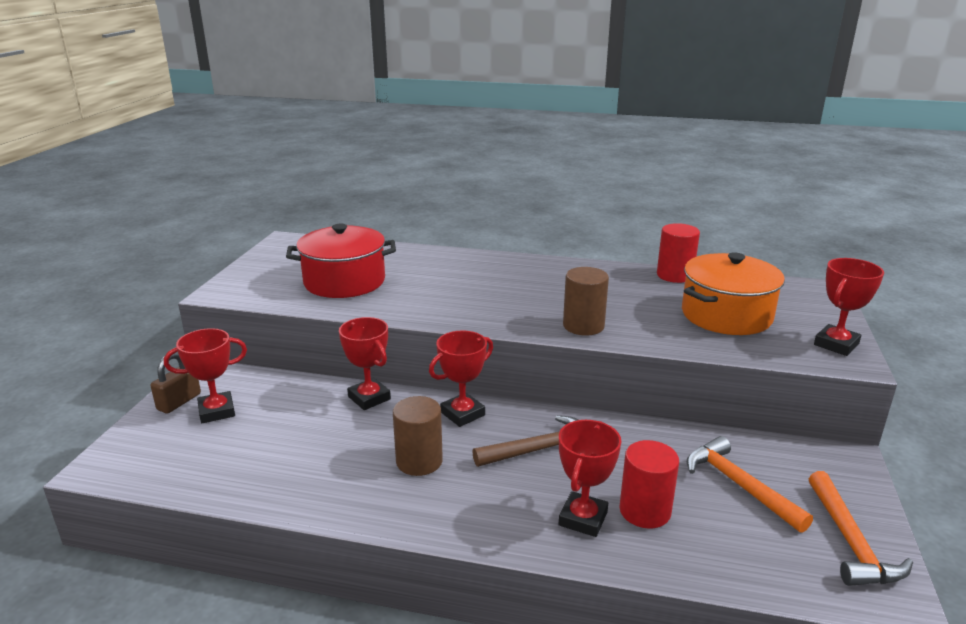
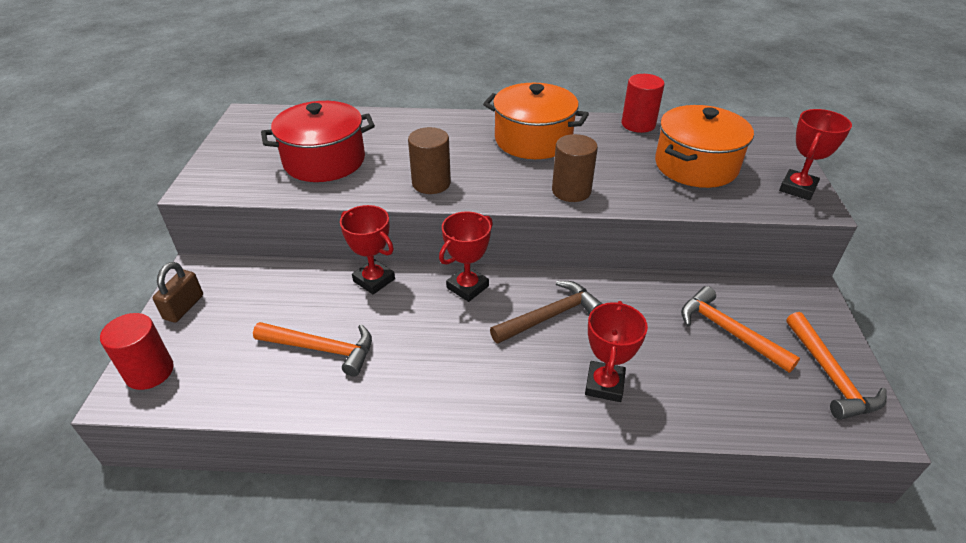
camera: 10 degrees left, 15 degrees up
(217, 411) = (226, 313): red trophy -> none
(298, 452) = (322, 349): none -> orange hammer
(419, 461) = (441, 344): brown cylinder -> brown cylinder (431, 183)
(558, 280) = (533, 140): none -> orange pot
(645, 511) = (655, 369): red cylinder -> red cylinder (149, 372)

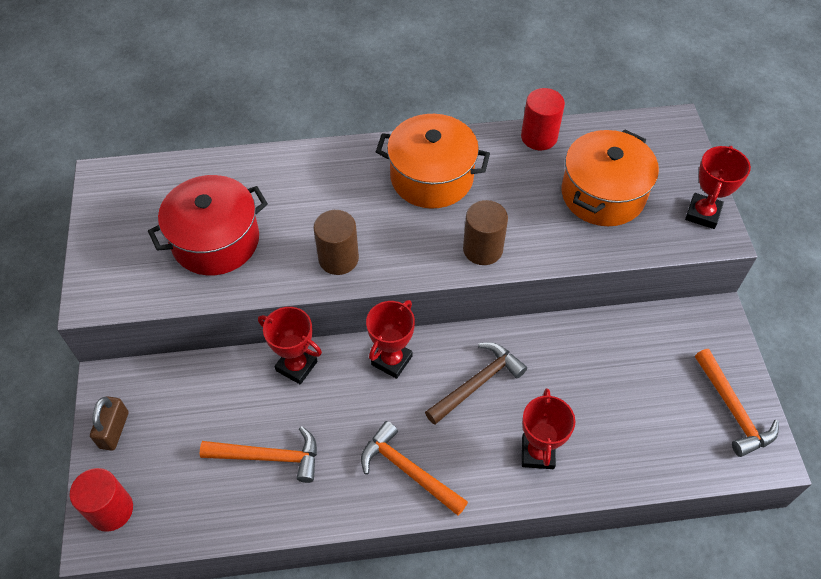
camera: 10 degrees left, 15 degrees up
(728, 331) = (643, 375): orange hammer -> orange hammer (408, 470)

